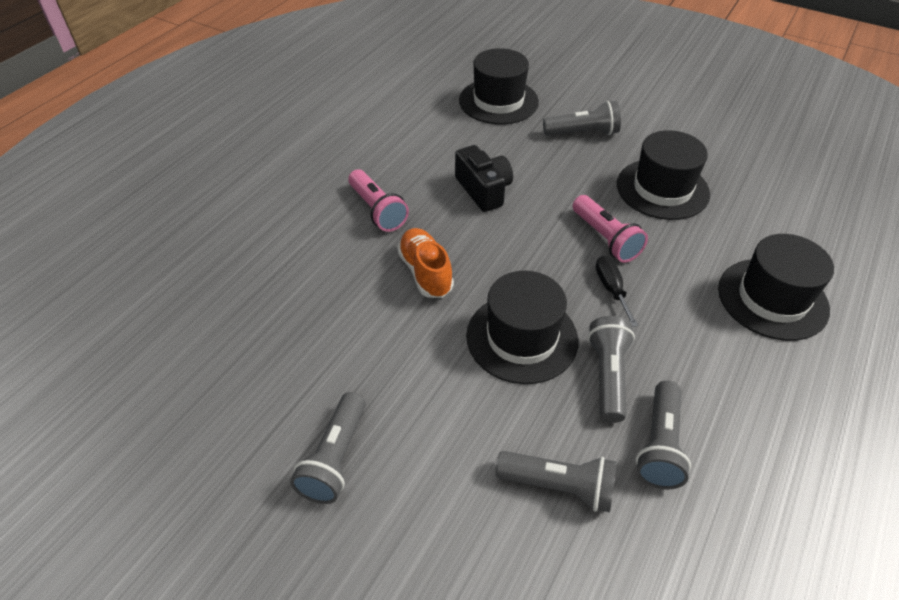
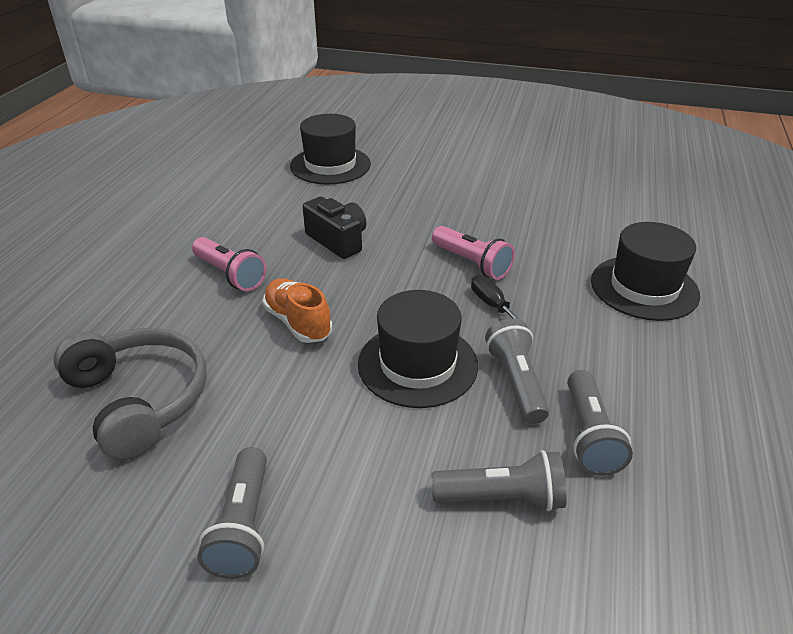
camera: 15 degrees left, 10 degrees down
(276, 322) = (139, 399): none -> grey headphones
(582, 133) = (420, 180): grey flashlight -> none
(662, 189) = (511, 215): black hat -> none

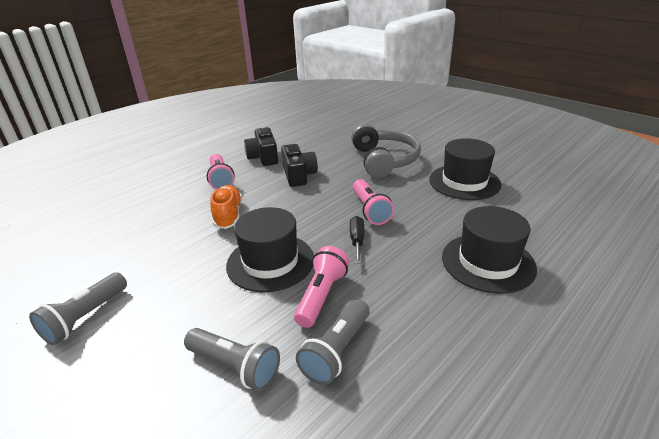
camera: 30 degrees right, 5 degrees down
(139, 399) = (111, 231): grey headphones -> grey headphones (384, 160)
(260, 226) = (263, 157): none -> black camera
(330, 165) = (339, 131): black hat -> black hat (464, 182)
(516, 382) = (321, 295): grey flashlight -> pink flashlight

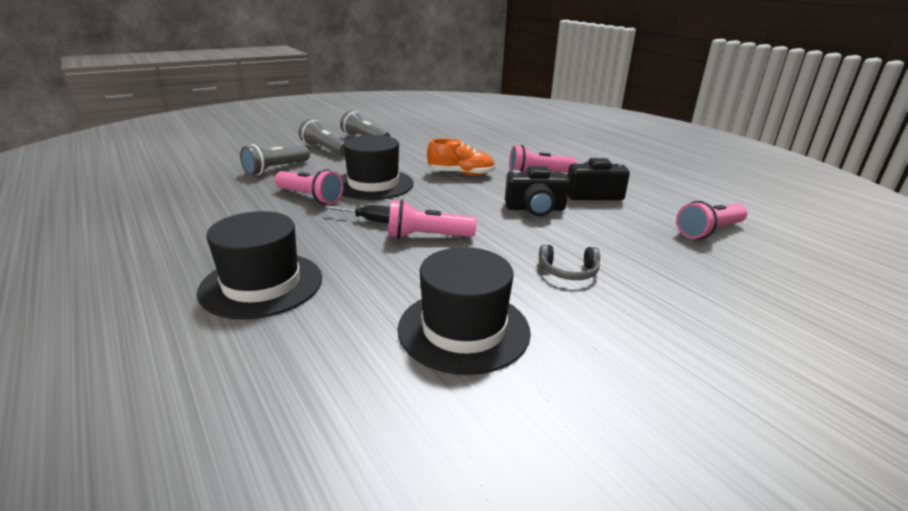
camera: 100 degrees right, 5 degrees down
(309, 127) = (709, 231): none -> pink flashlight
(337, 351) = (248, 195): grey flashlight -> grey flashlight (325, 150)
(384, 160) = (568, 271): grey headphones -> grey headphones, size x0.47

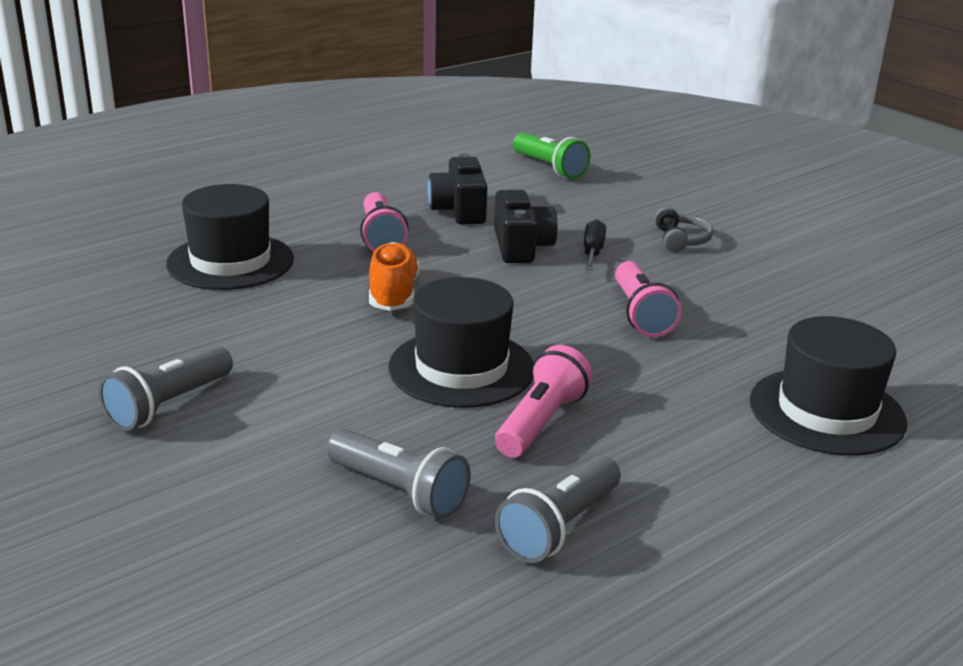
camera: 95 degrees left, 0 degrees up
(325, 150) = (252, 449): grey flashlight -> grey flashlight (559, 527)
(372, 221) = (610, 356): black screwdriver -> black screwdriver (593, 252)
(463, 329) = (821, 291): black hat -> black hat (230, 262)
(709, 231) = (549, 168): pink flashlight -> green flashlight

